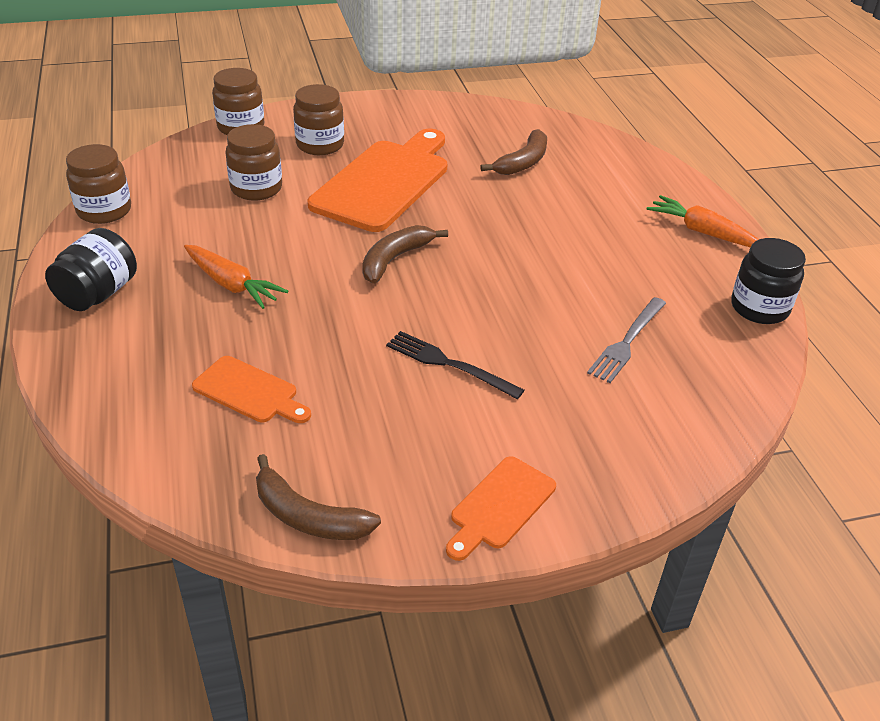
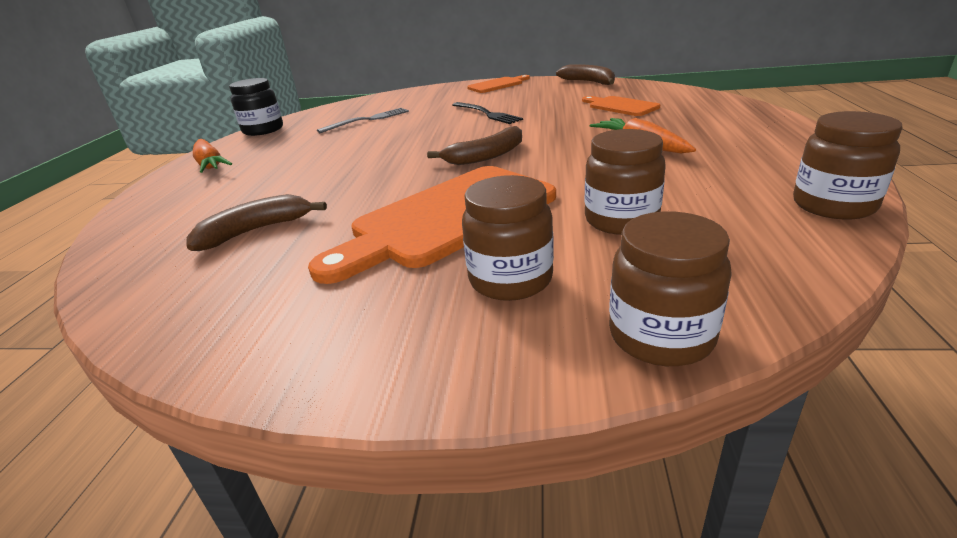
camera: 155 degrees left, 10 degrees down
(98, 294) = (769, 143): black jar -> none

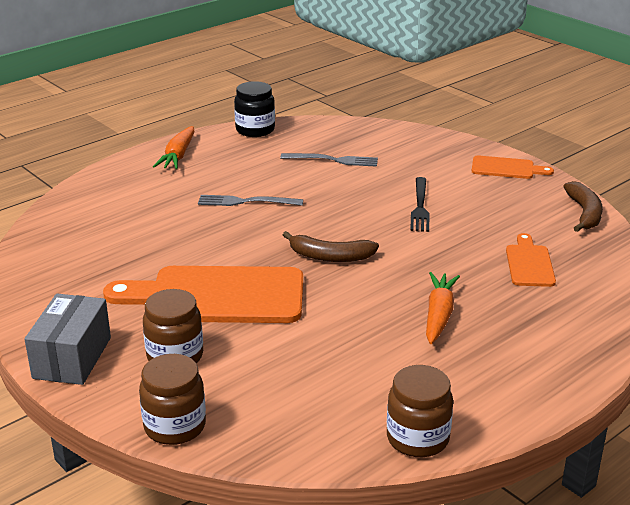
camera: 40 degrees right, 0 degrees up
(255, 231) = (125, 240): brown banana -> none
(340, 161) = (246, 202): none -> grey fork
(388, 358) = (72, 358): none -> grey box
(621, 220) = (291, 361): brown jar -> none

